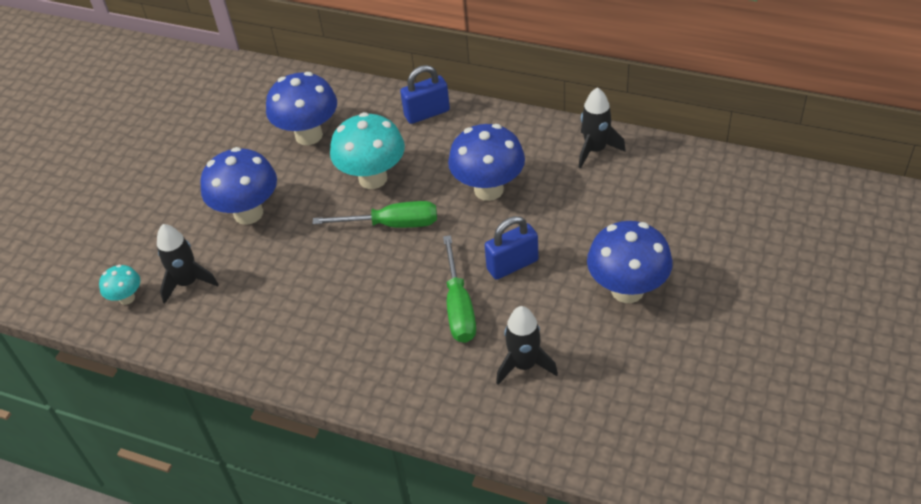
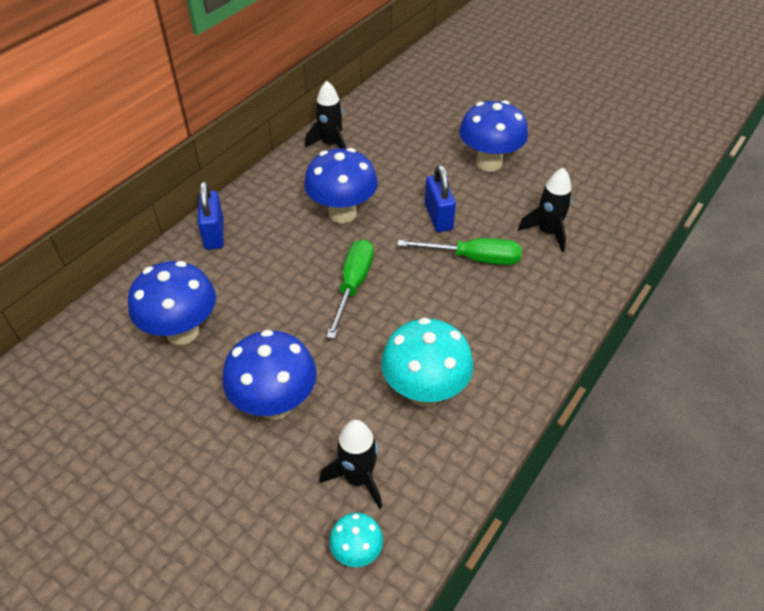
camera: 80 degrees left, 0 degrees up
(373, 178) = (282, 289): turquoise mushroom -> turquoise mushroom (424, 391)

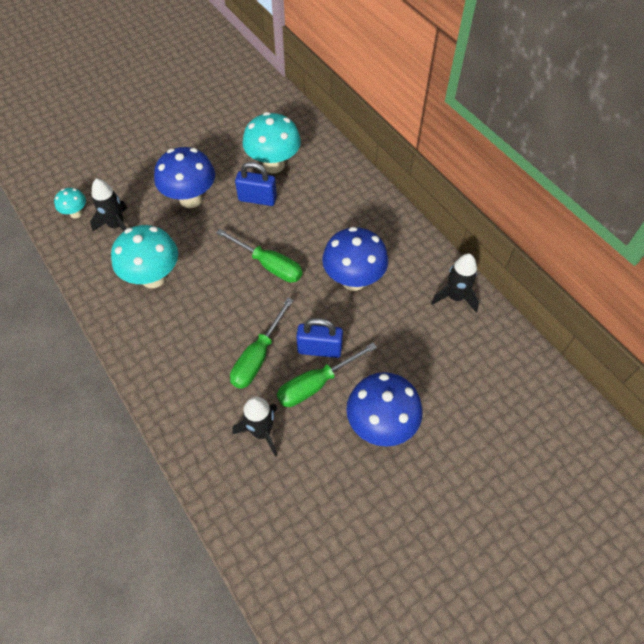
camera: 110 degrees right, 10 degrees up
(182, 331) = (273, 165): blue mushroom -> turquoise mushroom
(214, 234) = (362, 195): blue padlock -> blue padlock (257, 199)
(476, 210) = (316, 384): none -> green screwdriver

